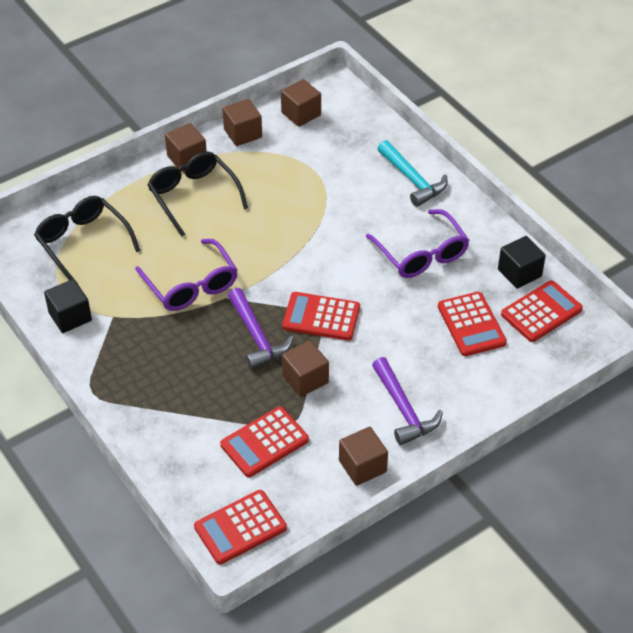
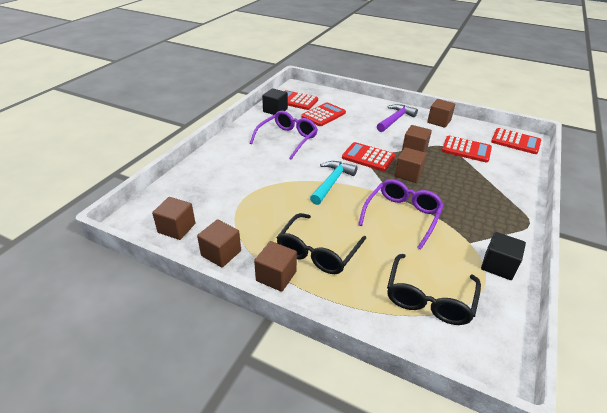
camera: 120 degrees left, 10 degrees down
(257, 337) = (408, 174): purple hammer -> brown cube
(321, 317) = (368, 157): red calculator -> red calculator turned 135 degrees clockwise
(412, 180) = (224, 157): turquoise hammer -> turquoise hammer (332, 182)

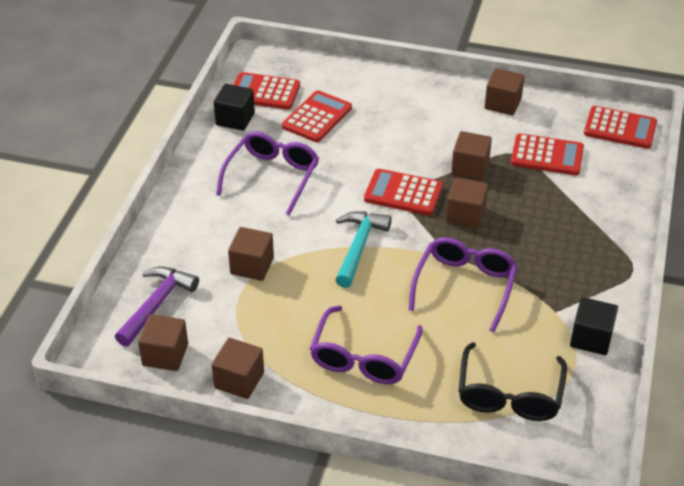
camera: 10 degrees left, 5 degrees up
(276, 276) = (319, 398): brown cube -> brown cube (252, 266)
(318, 252) = (364, 357): black glasses -> purple glasses
(395, 119) = (434, 110): purple hammer -> purple hammer (156, 304)

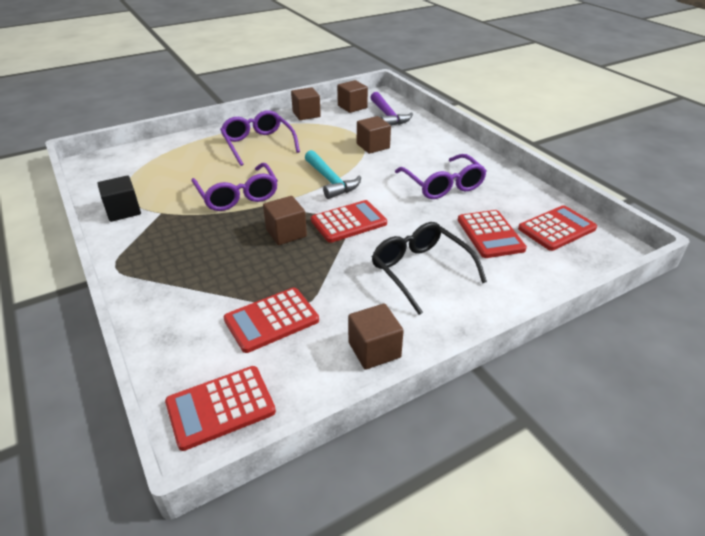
camera: 135 degrees right, 5 degrees down
(235, 119) = (532, 201): black cube -> none
(470, 168) = (325, 267): brown cube -> none
(509, 394) = (158, 166): black glasses -> black glasses (420, 271)

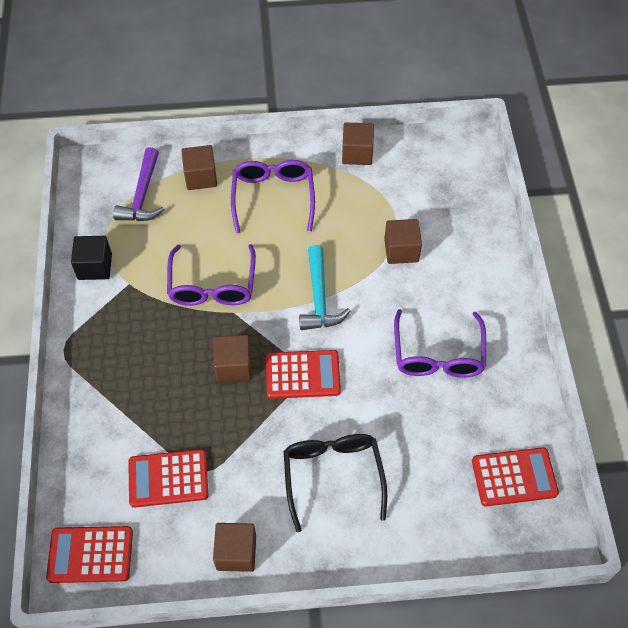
camera: 25 degrees right, 20 degrees up
(352, 107) = (422, 156): brown cube -> brown cube (201, 177)
(388, 116) = (455, 193): purple hammer -> purple hammer (142, 195)
(490, 234) = (436, 455): red calculator -> none

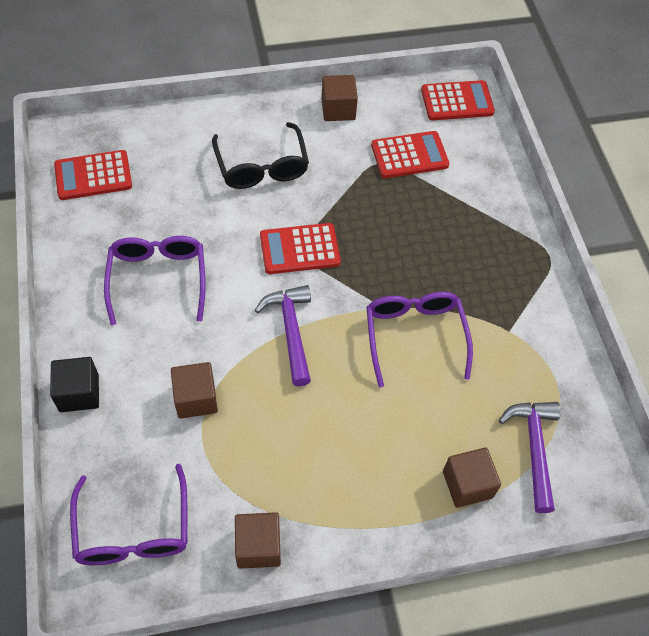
camera: 170 degrees right, 0 degrees up
(95, 266) = (554, 348): black cube -> black cube (79, 393)
(233, 366) = (372, 252): brown cube -> none
(273, 197) = (365, 461): purple glasses -> purple glasses (133, 529)
(319, 298) = (291, 331): turquoise hammer -> purple hammer

